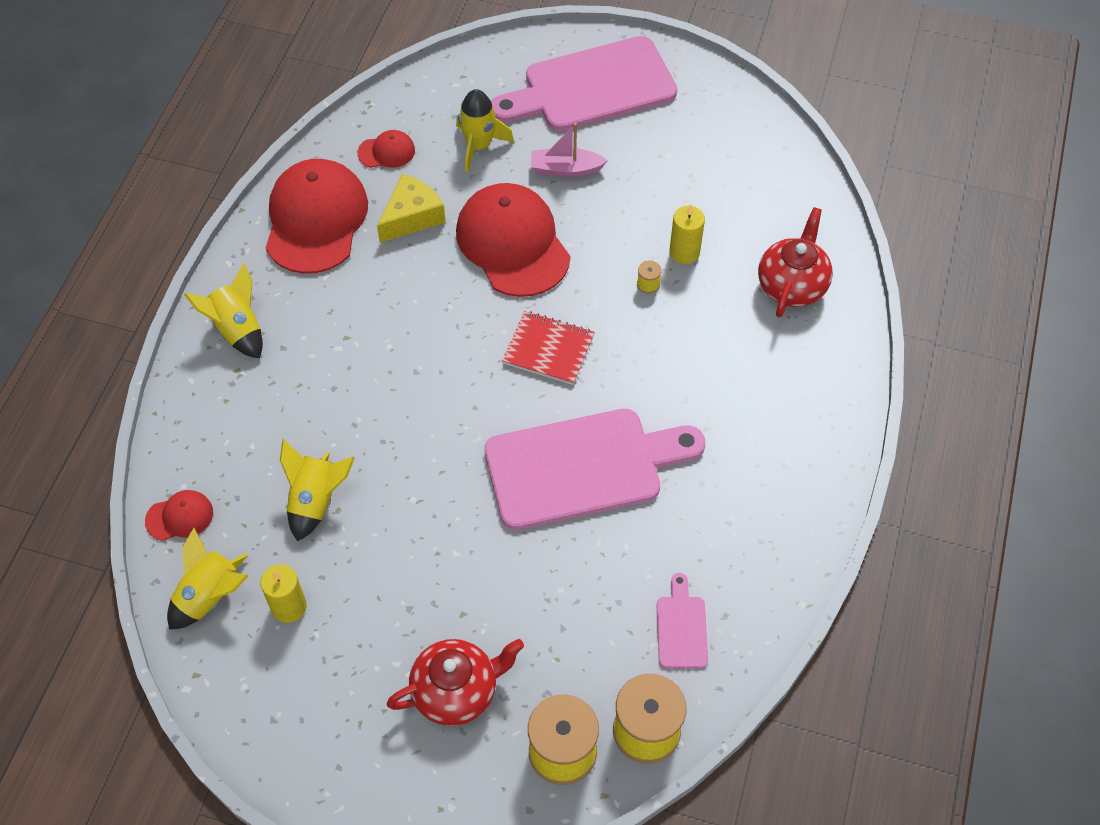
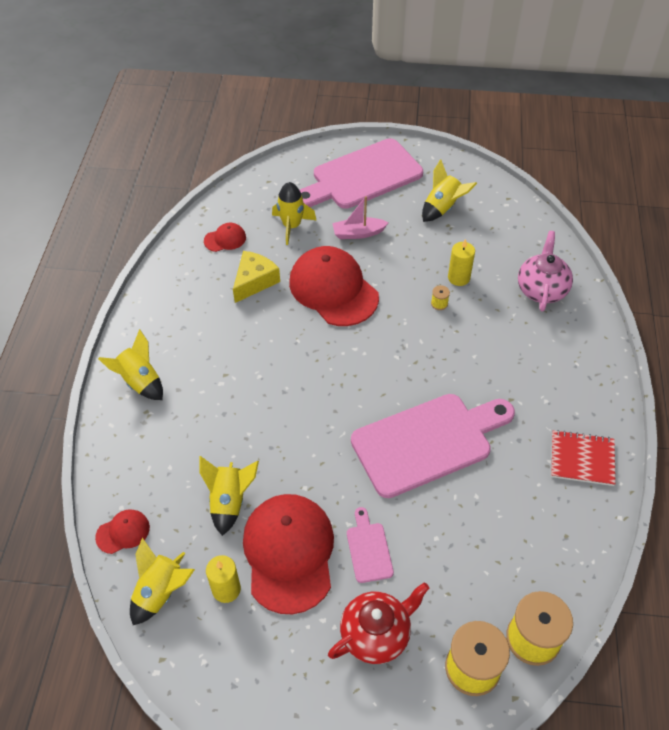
camera: 10 degrees left, 5 degrees down
(316, 219) = (183, 293): red cap -> red cap (289, 553)
(548, 349) = (379, 360): red notebook -> red notebook (582, 459)
(681, 627) = (536, 551): pink cutting board -> pink cutting board (368, 549)
(690, 149) = (442, 208): none -> yellow rocket
(792, 285) = (541, 289): red teapot -> pink teapot

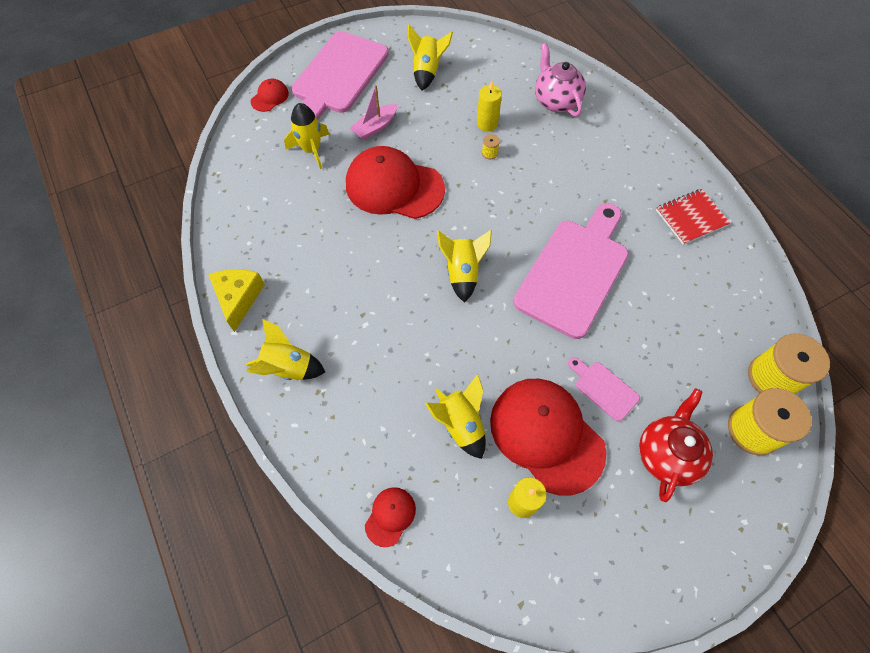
camera: 35 degrees left, 10 degrees up
(161, 592) = (470, 546): yellow rocket -> yellow rocket (462, 273)
(225, 239) = (259, 192): red cap -> red cap (269, 97)
(254, 281) = (319, 216): yellow cheese -> yellow cheese (238, 298)

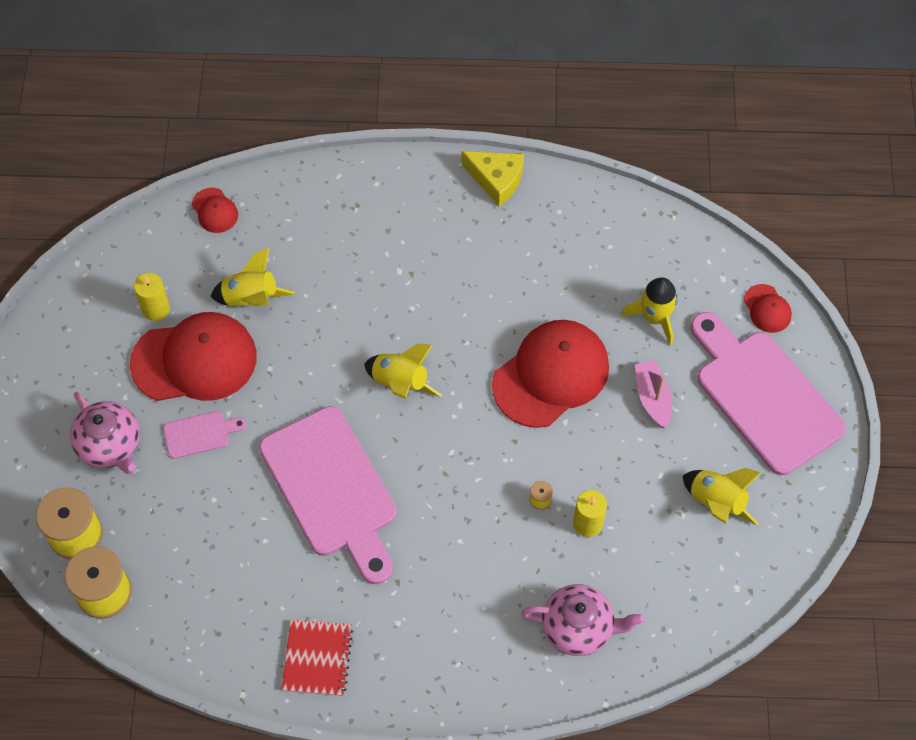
camera: 120 degrees right, 0 degrees up
(288, 367) = (396, 192): yellow rocket -> none
(667, 454) = (110, 445): red teapot -> pink teapot

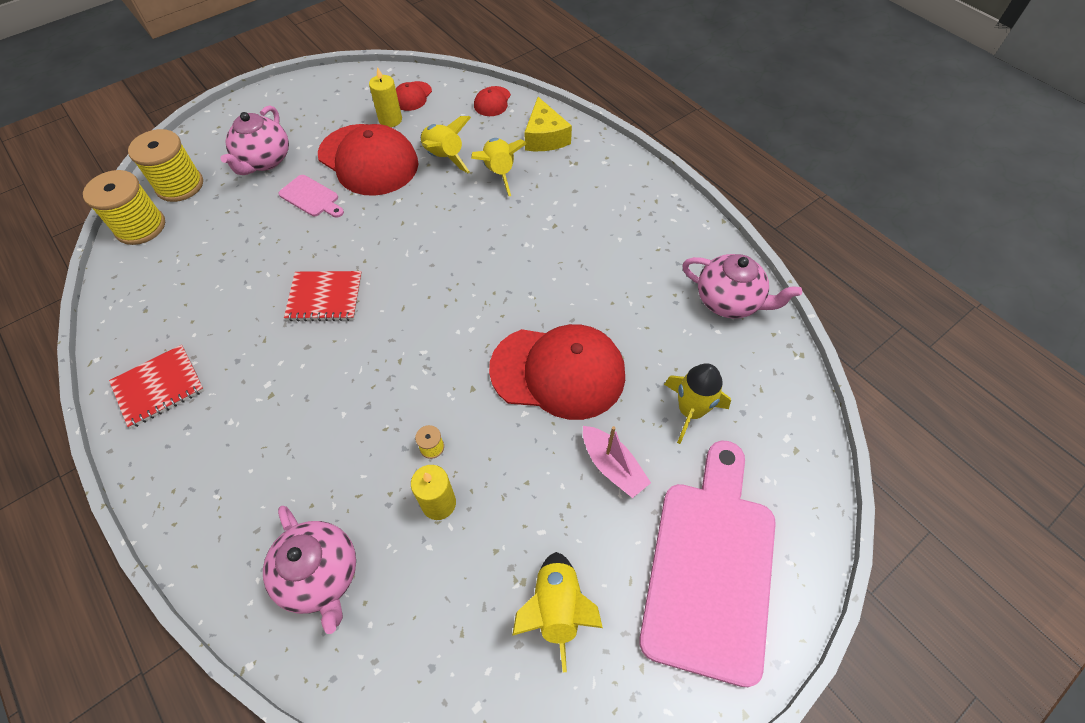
camera: 50 degrees right, 5 degrees down
(332, 489) = (325, 297): pink cutting board -> red notebook
(400, 383) = (455, 279): yellow rocket -> yellow rocket (499, 173)
(496, 180) = (686, 222): yellow cheese -> yellow cheese (545, 137)
(592, 217) = (729, 301): none -> pink teapot
(652, 398) = (612, 466): pink boat -> pink boat turned 105 degrees clockwise
(767, 309) = (800, 499): red cap -> red cap (412, 96)

